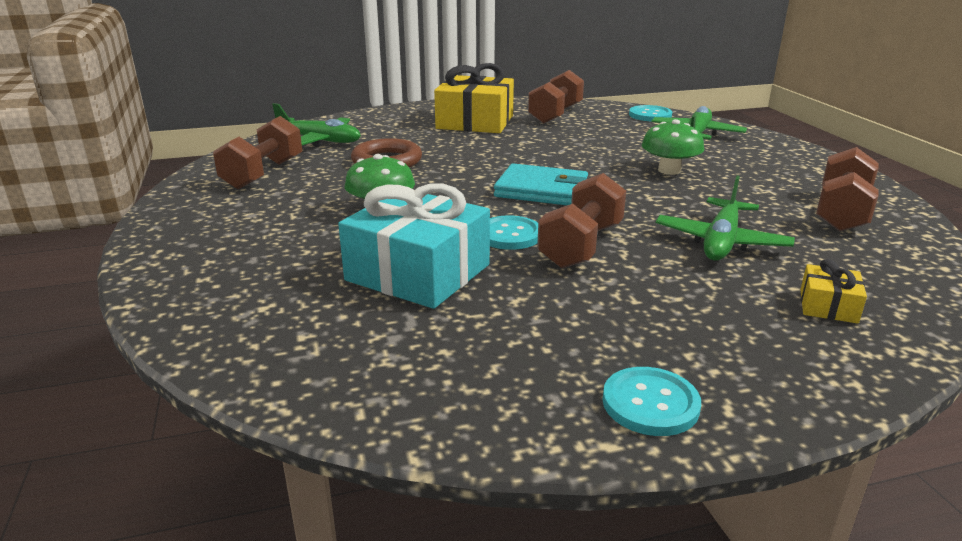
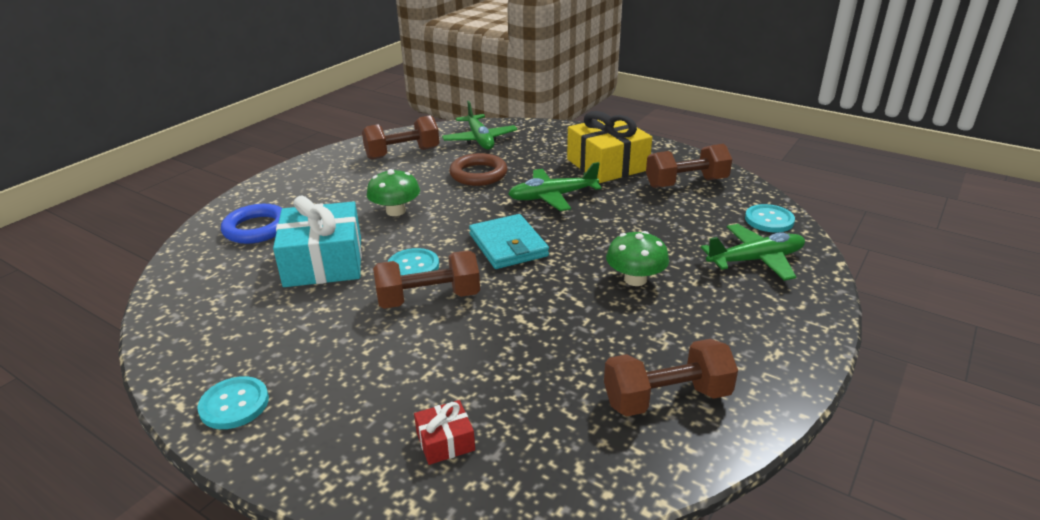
camera: 50 degrees right, 5 degrees up
(257, 288) = (256, 228): none -> blue ring
(721, 242) = (510, 354): green plane -> green plane (552, 197)
(828, 306) = (445, 441): yellow gift -> red gift

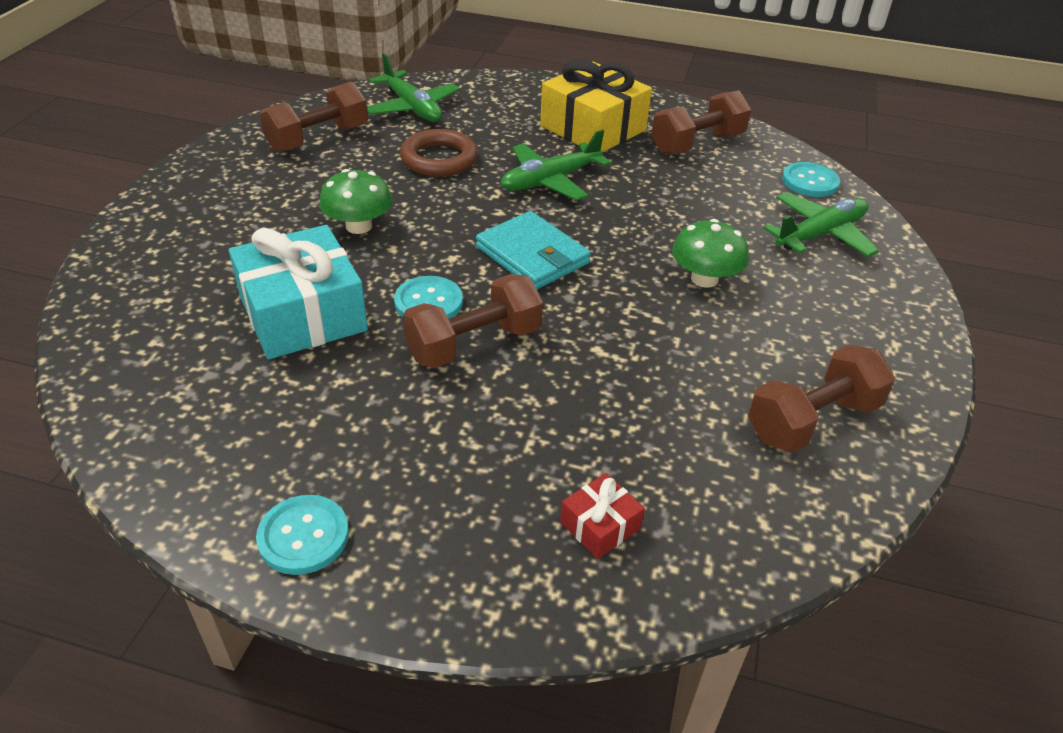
camera: 20 degrees left, 10 degrees up
(256, 228) = (174, 278): blue ring -> none

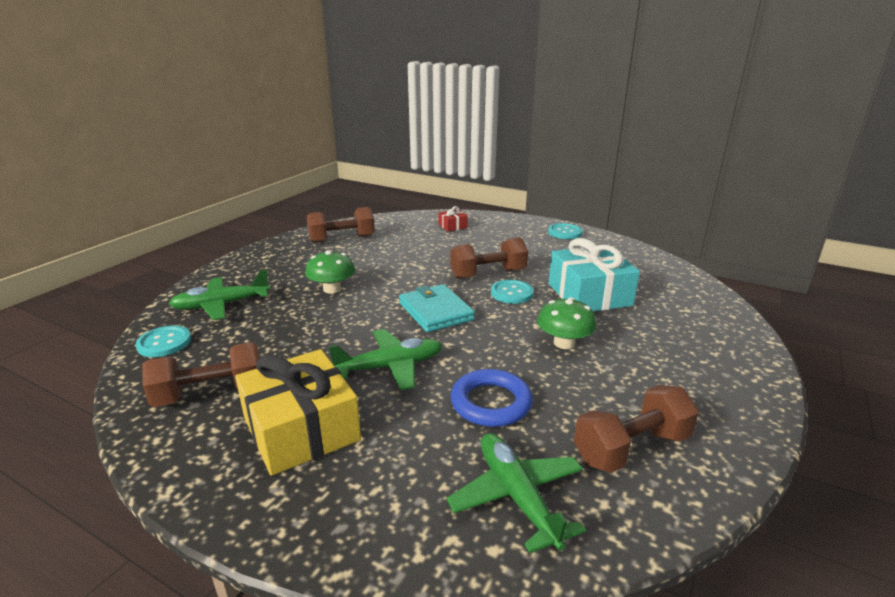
camera: 165 degrees left, 15 degrees down
(439, 159) = (491, 403): brown ring -> blue ring

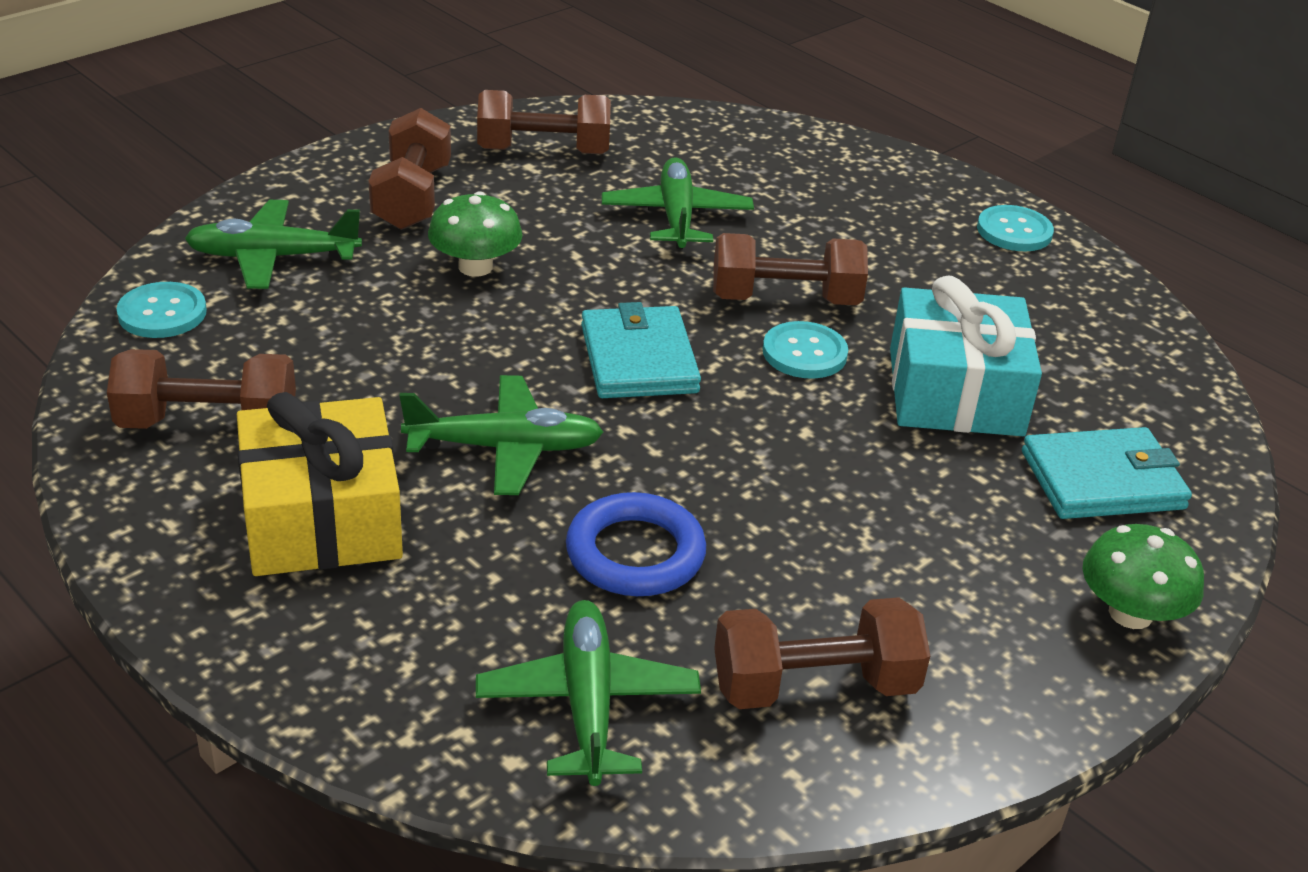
camera: 15 degrees right, 10 degrees up
(286, 267) = (412, 197): none -> brown dumbbell
(418, 252) = (676, 216): none -> green plane
(452, 226) = (784, 164): red gift -> none
(564, 343) = (833, 479): green mushroom -> green mushroom (1130, 613)
(680, 316) = (1102, 480): none -> turquoise wallet

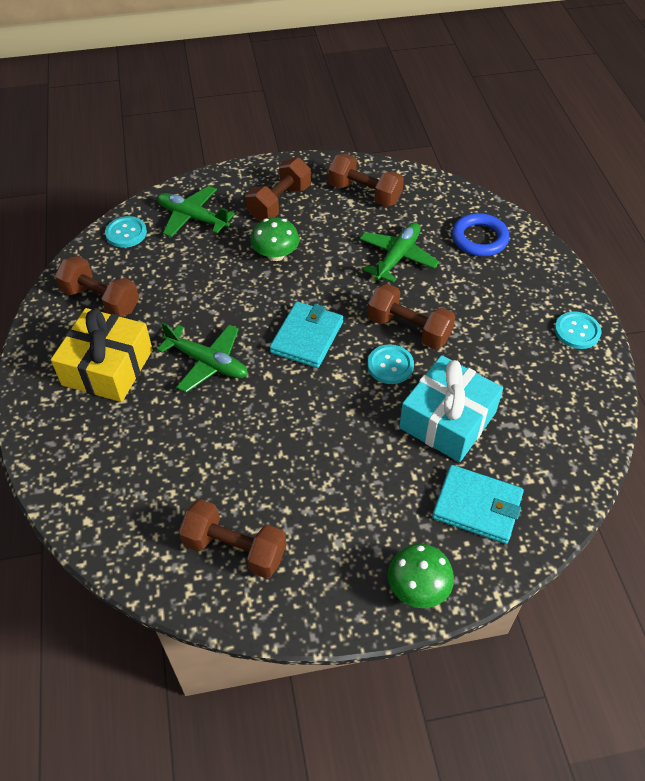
camera: 35 degrees right, 15 degrees up
(587, 703) = (136, 508): green plane -> none
(635, 553) = (217, 443): blue ring -> blue ring (479, 238)

